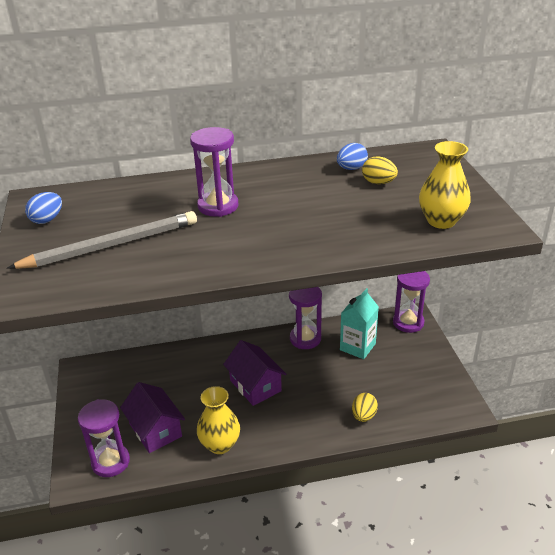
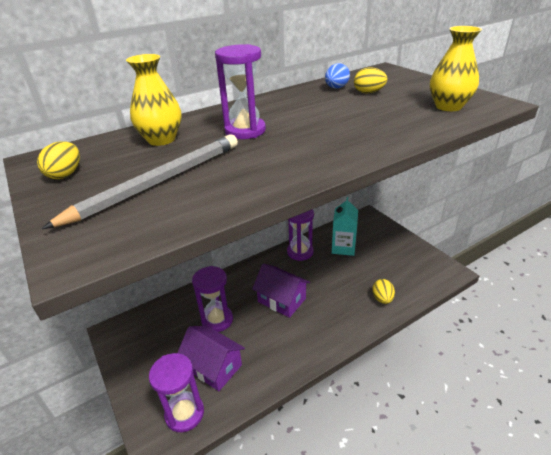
camera: 20 degrees left, 0 degrees up
(47, 220) = (65, 174): blue egg -> yellow egg
(220, 444) = (280, 361): yellow vase -> yellow vase (161, 139)
(408, 323) = (368, 221): purple hourglass -> purple hourglass (217, 320)

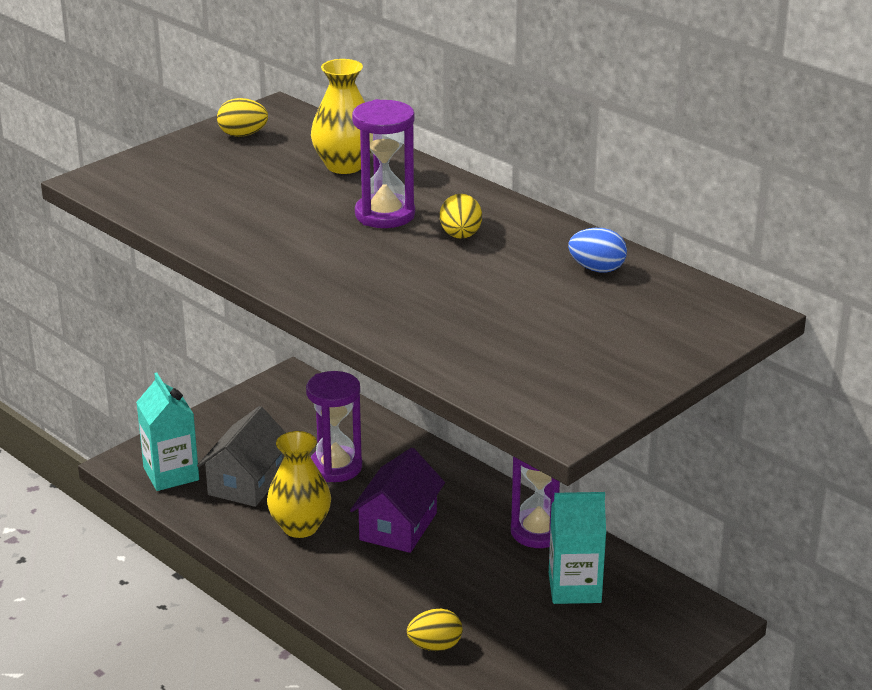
camera: 75 degrees right, 5 degrees down
(158, 182) = (232, 187): grey pencil -> none
(184, 413) = (171, 474): purple hourglass -> turquoise carton
(213, 367) = (247, 482): purple house -> grey house
(368, 92) = (581, 300): yellow egg -> yellow egg (460, 236)
(448, 106) = (529, 373): yellow vase -> yellow vase (300, 527)

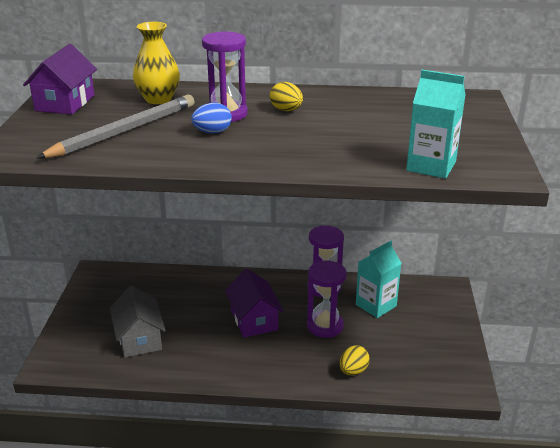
camera: 40 degrees left, 0 degrees up
(171, 474) = (85, 357): turquoise carton -> turquoise carton (431, 166)
(243, 135) = (65, 103): yellow egg -> purple house
(245, 195) = (124, 131): none -> grey pencil
(300, 527) = (201, 347): yellow vase -> none
(336, 467) = (180, 306): purple hourglass -> purple hourglass (325, 326)
(597, 269) = (380, 102): blue egg -> blue egg (212, 132)

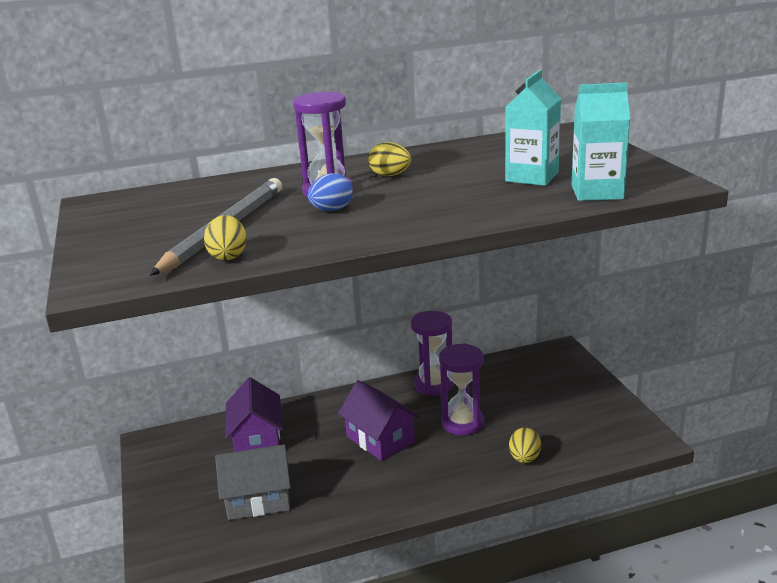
camera: 20 degrees left, 5 degrees down
(65, 103) = (115, 218): purple house -> purple house (257, 439)
(105, 154) = (228, 256): none -> yellow egg
(139, 339) = (258, 499): grey house -> grey house turned 60 degrees counterclockwise
(158, 99) = (230, 193): yellow vase -> none
(376, 305) = (500, 387): turquoise carton -> turquoise carton (532, 177)

